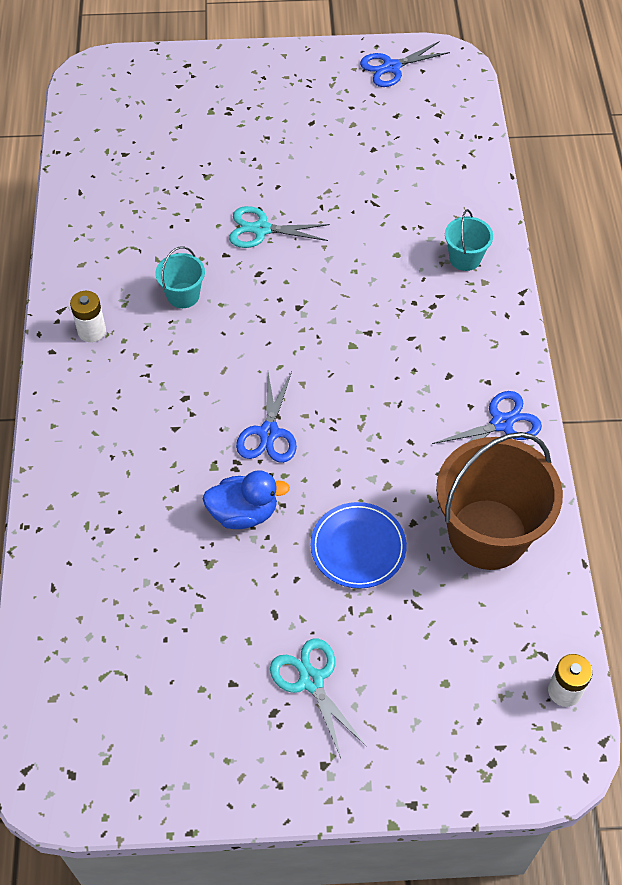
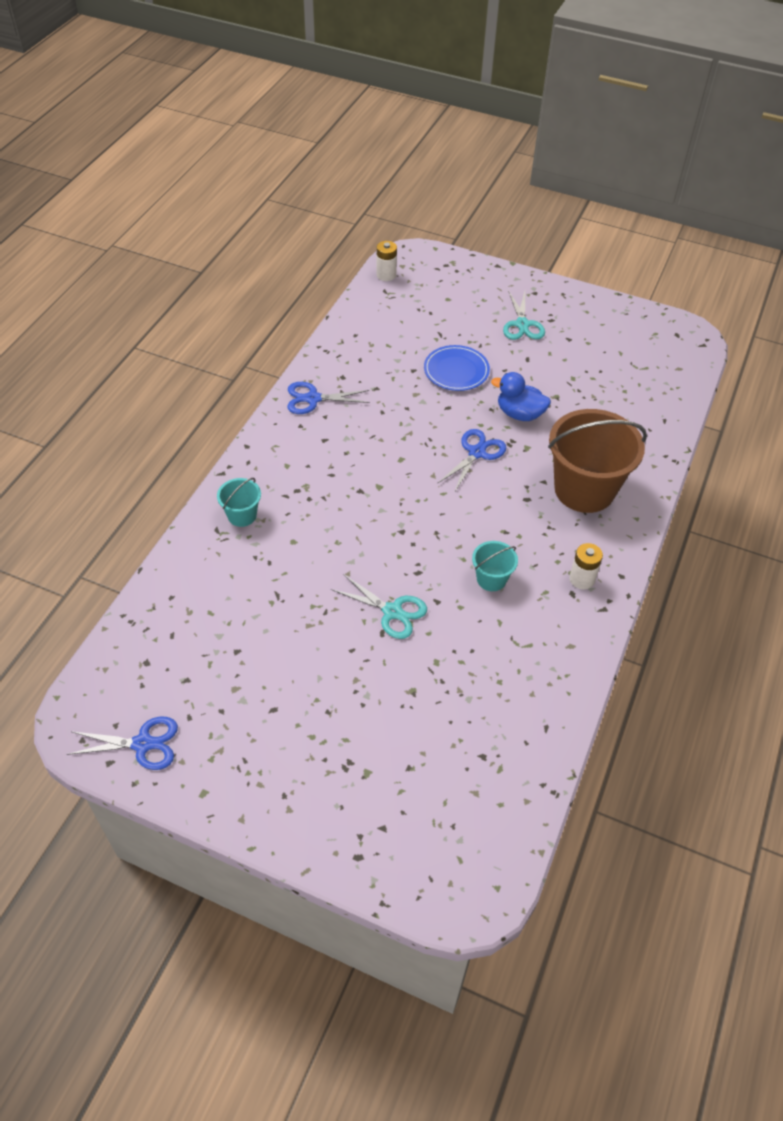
camera: 155 degrees left, 5 degrees down
(488, 534) = (371, 348): brown bucket -> brown bucket (584, 489)

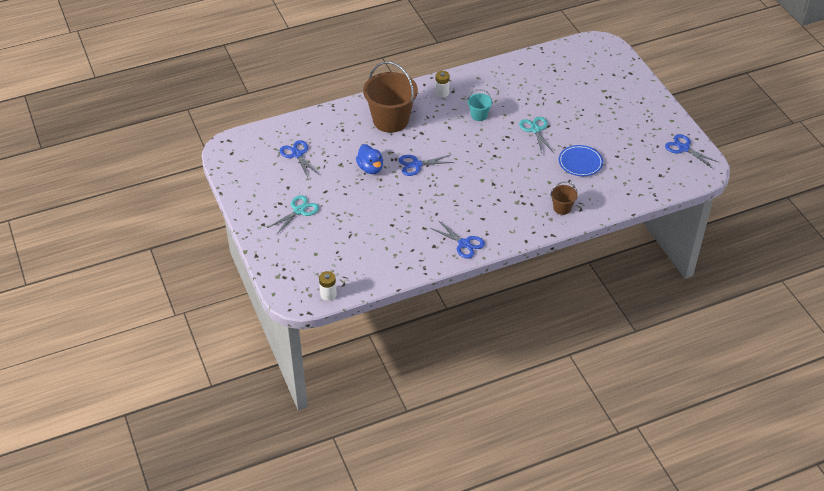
camera: 135 degrees left, 5 degrees down
(242, 515) = (562, 208): turquoise bucket -> brown bucket
(456, 371) = (370, 209): blue plate -> blue plate (580, 162)
(615, 376) = (297, 154): none -> blue scissors

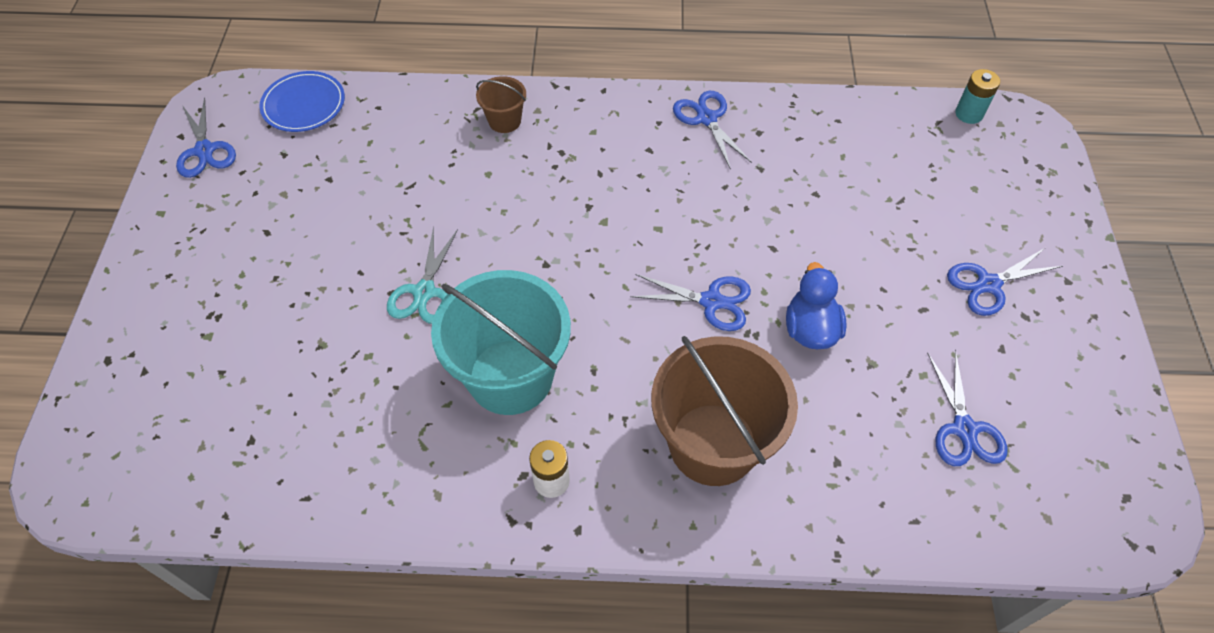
camera: 155 degrees left, 10 degrees up
(299, 211) = (988, 284): turquoise scissors -> blue scissors
(328, 294) = (969, 114): white battery -> turquoise battery
(479, 115) = (510, 376): turquoise bucket -> turquoise bucket, size x2.16
(580, 162) = (403, 190): blue plate -> blue plate (304, 105)

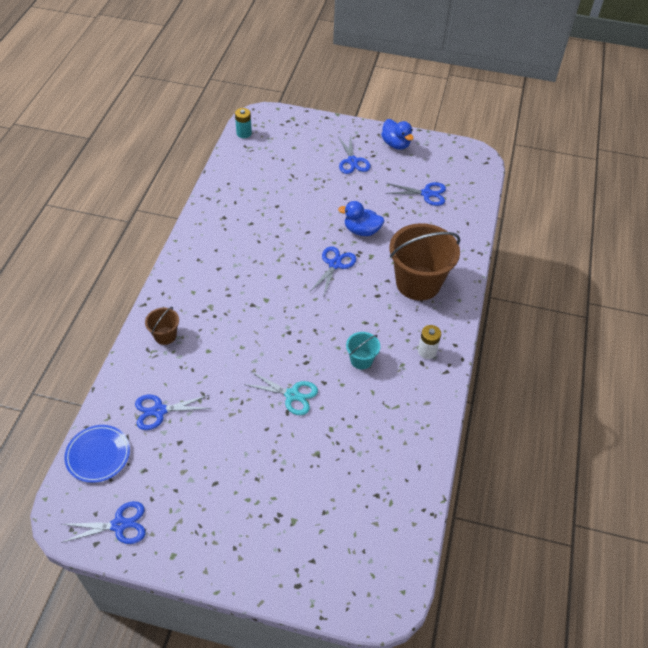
camera: 80 degrees left, 5 degrees down
(510, 376) = (361, 360): turquoise bucket -> turquoise bucket, size x0.46
(706, 119) = (204, 237): blue scissors -> blue scissors (159, 411)
(1083, 351) = (396, 144): none -> blue duck

